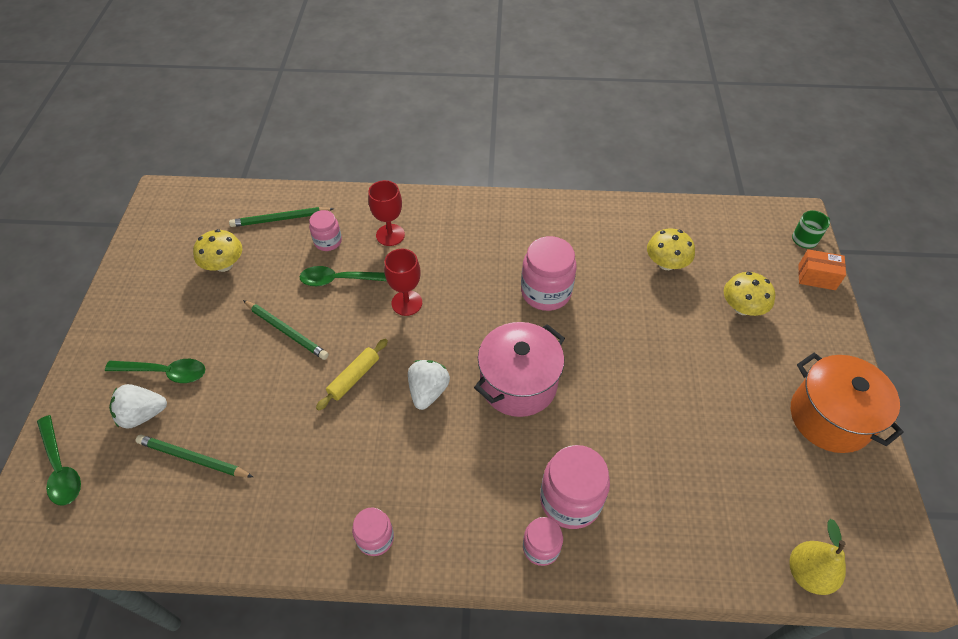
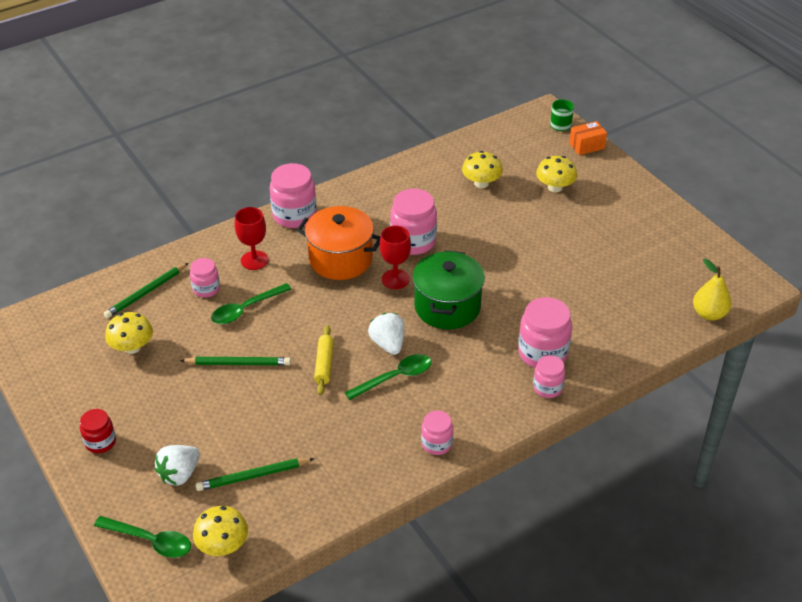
camera: 35 degrees left, 10 degrees down
(105, 515) = (223, 545): none -> yellow mushroom
(119, 341) = (100, 442): none -> red jar
(165, 372) = (166, 440): green spoon -> green spoon (395, 377)
(407, 303) = (315, 298): red goblet -> red goblet (395, 279)
(462, 208) = (294, 215): none -> pink jar
(518, 383) = (447, 307): pink pot -> green pot
(830, 417) = (658, 225): orange pot -> orange pot (340, 259)

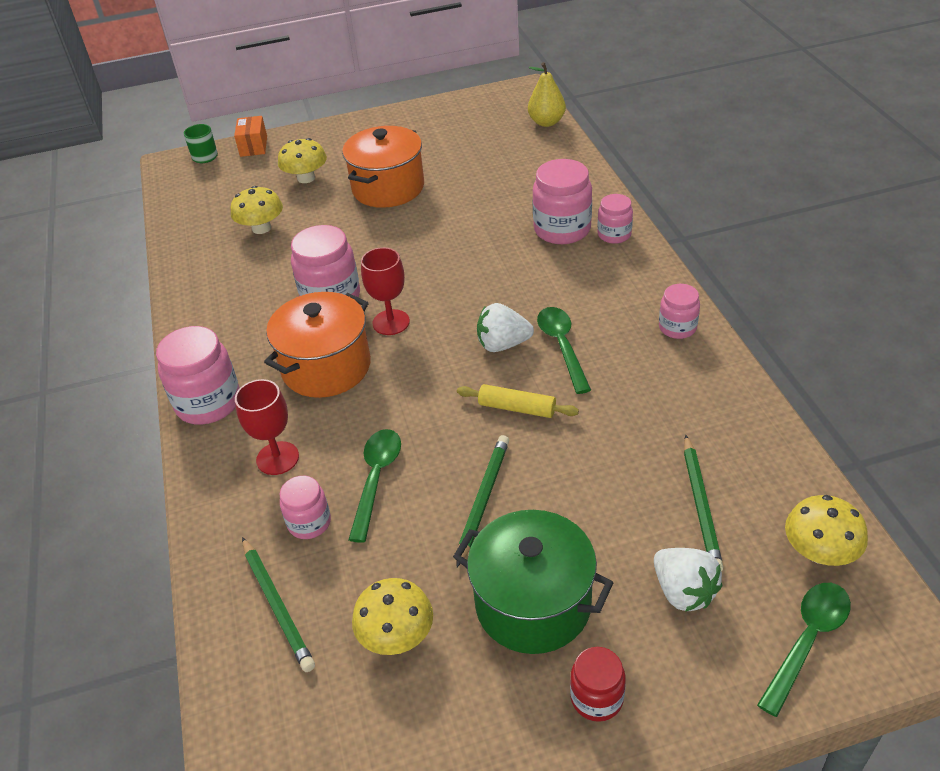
camera: 70 degrees left, 0 degrees up
(246, 309) = (376, 479): green spoon -> green spoon turned 150 degrees counterclockwise
(447, 307) = (460, 286): green pot -> green pot (533, 604)
(560, 236) = (388, 188): none -> orange pot

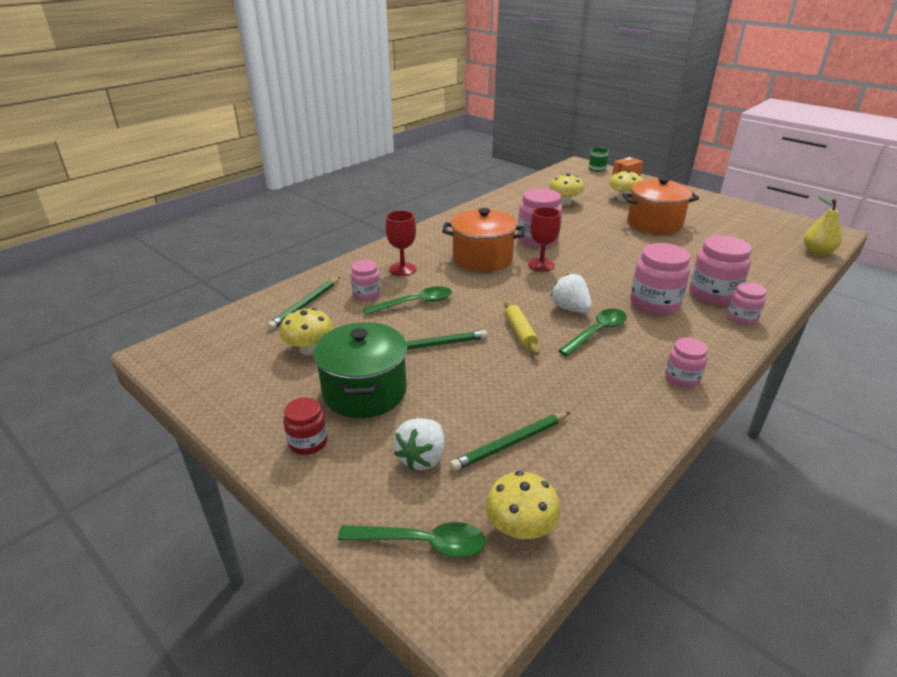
camera: 55 degrees right, 10 degrees down
(208, 403) = (422, 237): pink jar -> pink jar (654, 304)

